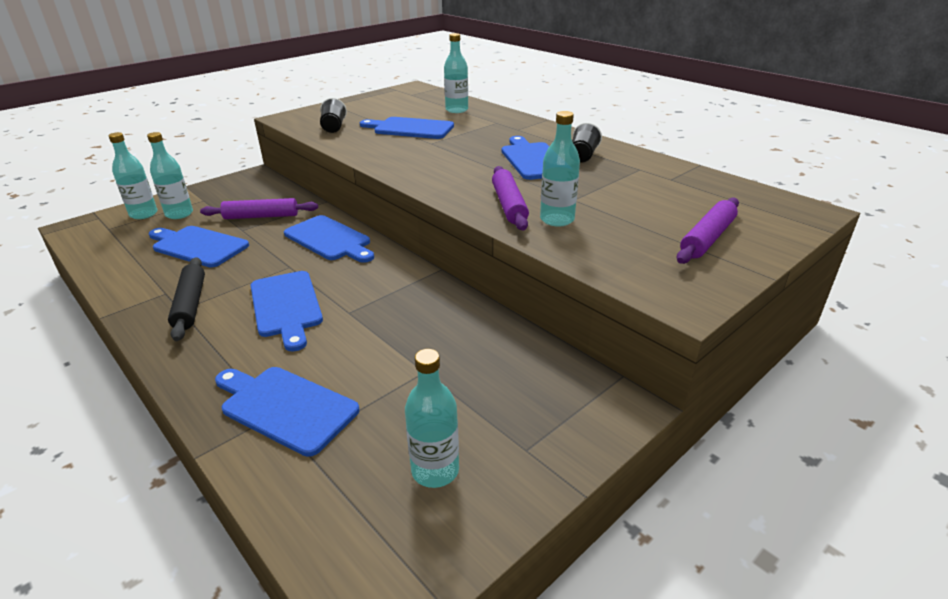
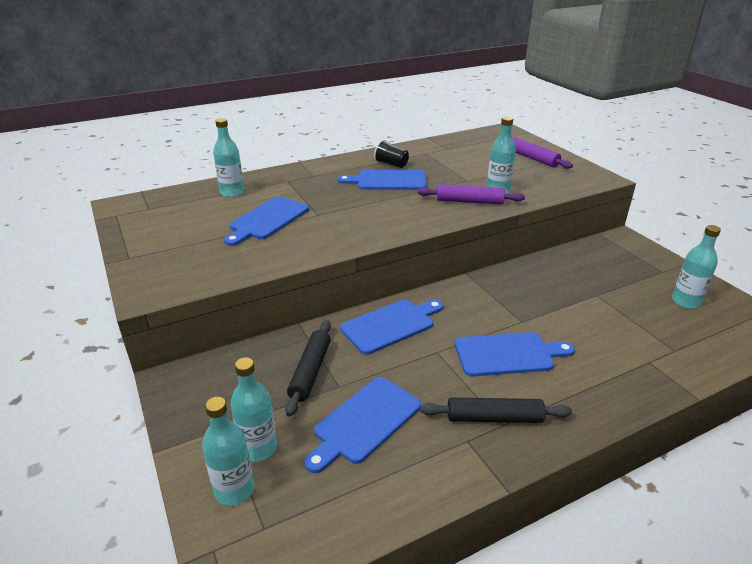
camera: 75 degrees left, 0 degrees up
(261, 216) = (310, 371): purple rolling pin -> black rolling pin
(285, 407) = (640, 356): blue cutting board -> none
(334, 127) = (222, 261): black cup -> none

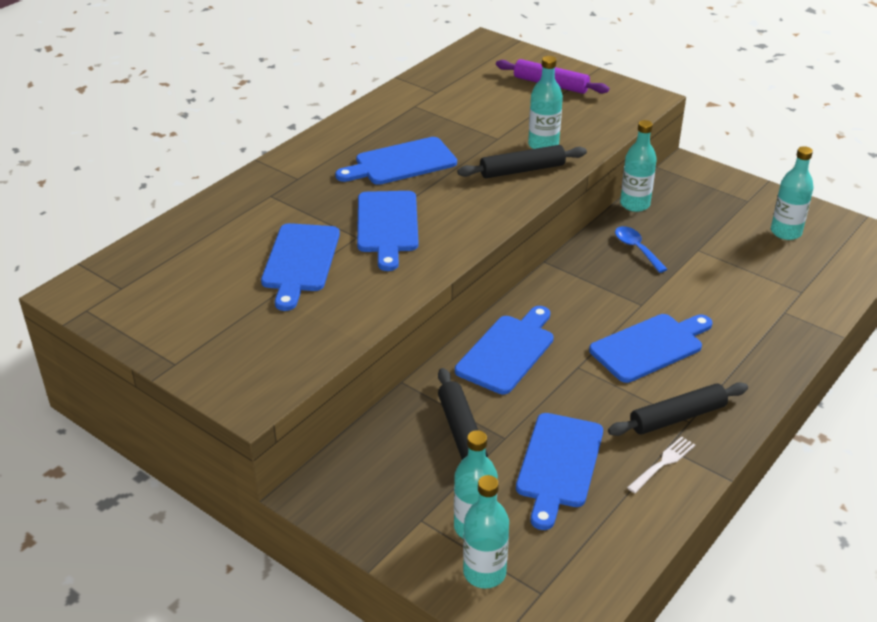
camera: 25 degrees left, 5 degrees up
(232, 192) = (212, 233): turquoise bottle -> turquoise bottle (634, 204)
(344, 213) = (387, 225): none -> blue cutting board
(391, 164) = (384, 135): black cup -> none
(453, 453) = (662, 464): none -> white fork
(469, 201) = (522, 170): purple rolling pin -> black rolling pin
(545, 282) = (637, 249): none -> blue spoon

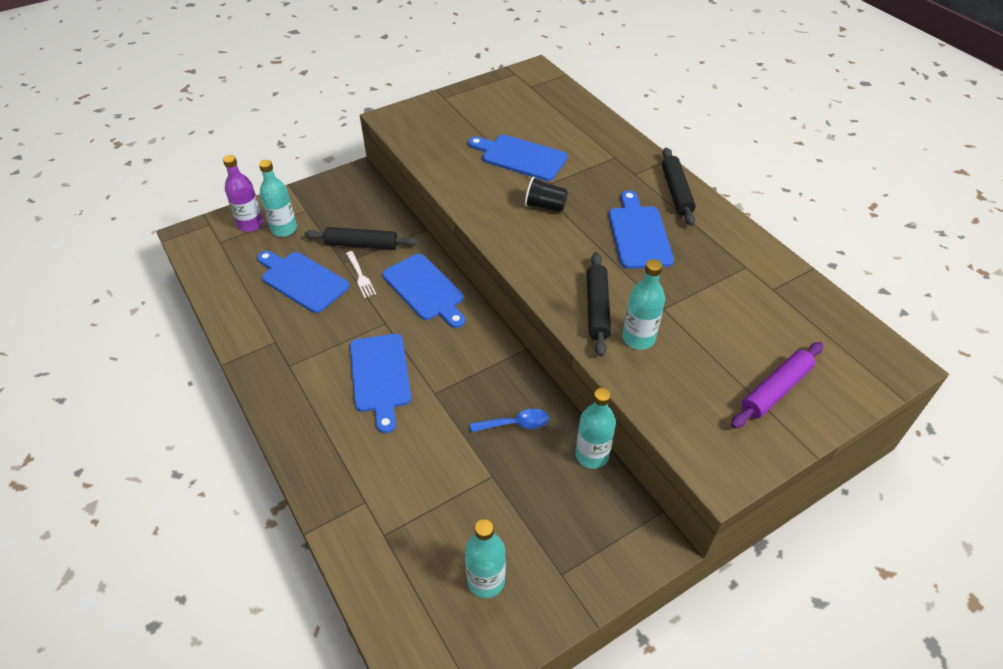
camera: 110 degrees right, 10 degrees up
(387, 225) = (545, 206): blue cutting board -> black cup
(484, 573) = (250, 224): turquoise bottle -> purple bottle
(662, 464) = (263, 333): white fork -> white fork (360, 275)
(677, 417) = (297, 360): black rolling pin -> black rolling pin (676, 192)

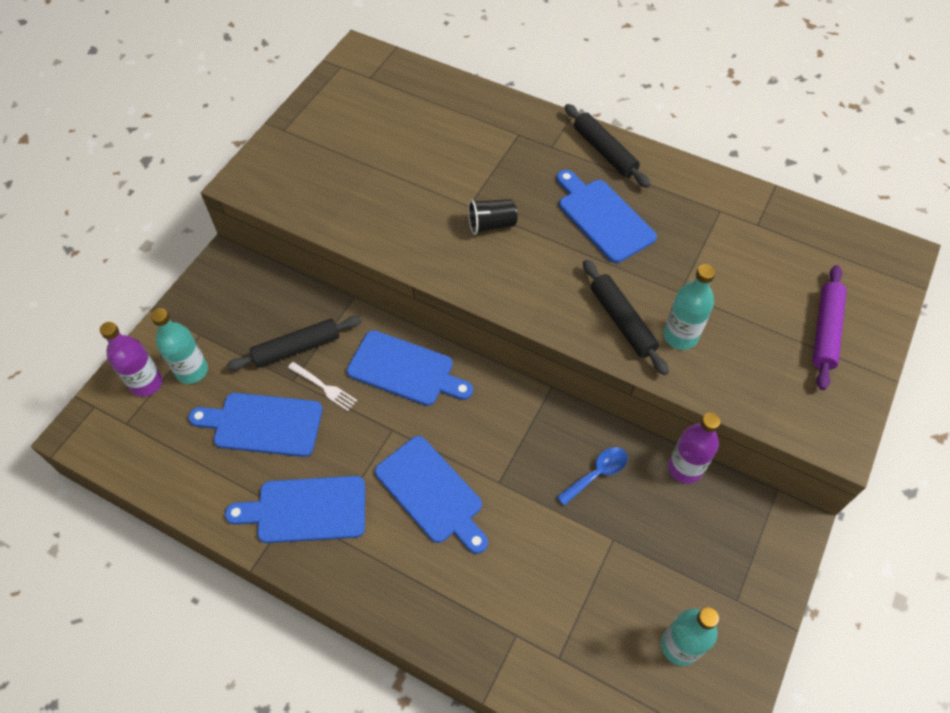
camera: 30 degrees left, 10 degrees up
(520, 157) = (423, 175): blue cutting board -> blue cutting board (306, 510)
(592, 455) = (685, 468): turquoise bottle -> purple bottle

